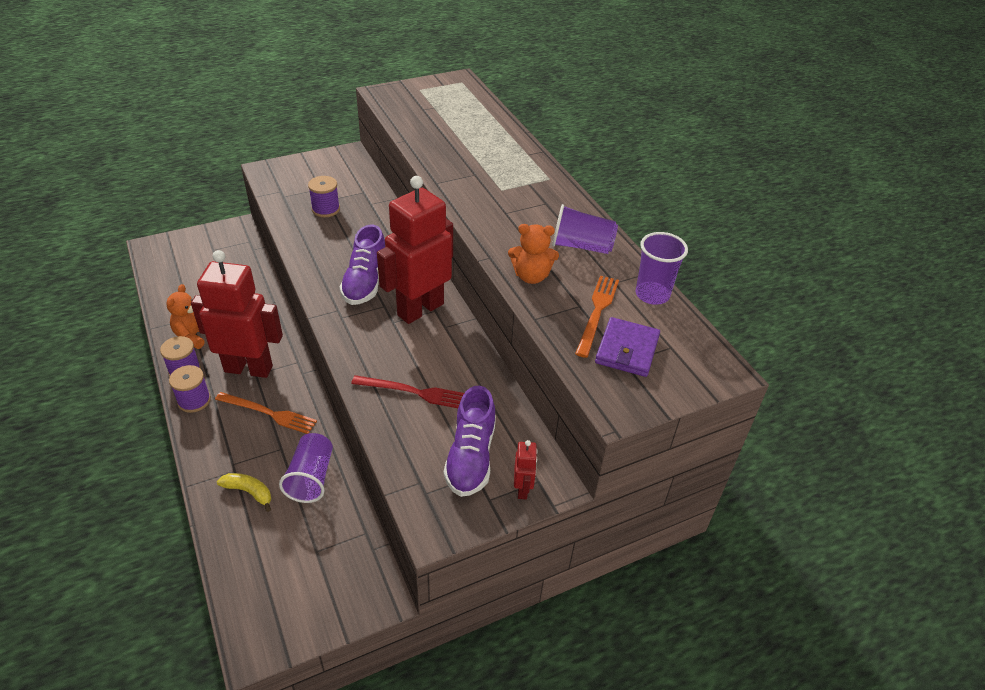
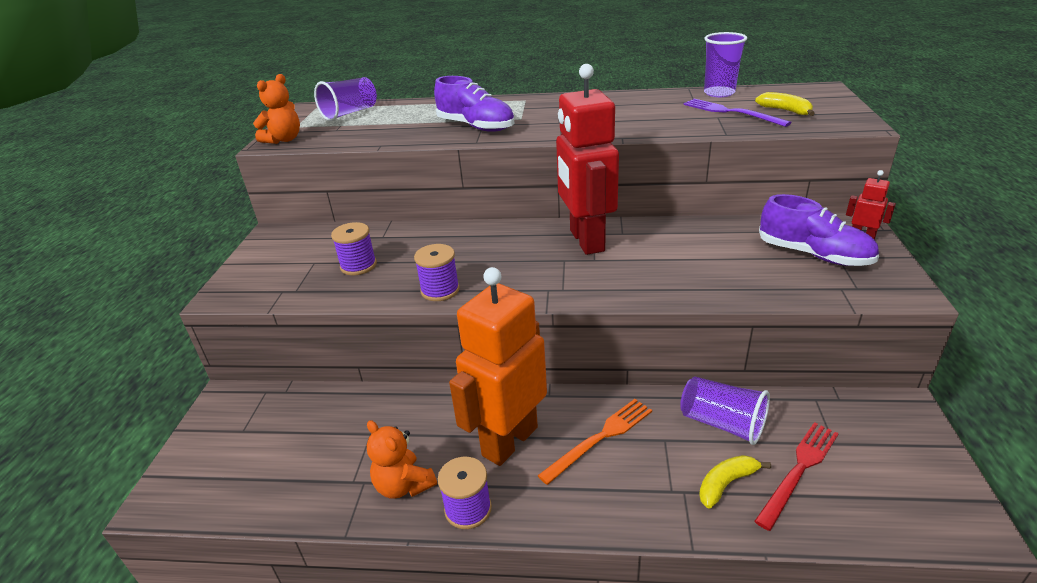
camera: 55 degrees left, 10 degrees down
(194, 400) = (534, 509): purple spool -> purple spool (440, 290)
(248, 368) = (509, 441): red robot -> orange robot
(365, 282) = (515, 263): purple shoe -> purple shoe (476, 127)
(414, 392) = (710, 267): red fork -> red fork (798, 470)
(531, 276) = (664, 126): orange teddy bear -> orange teddy bear (284, 139)
(581, 246) = (636, 104): purple cup -> purple cup (350, 113)
(597, 312) = (731, 112): orange fork -> purple fork
(627, 350) = (785, 110): purple wallet -> yellow banana

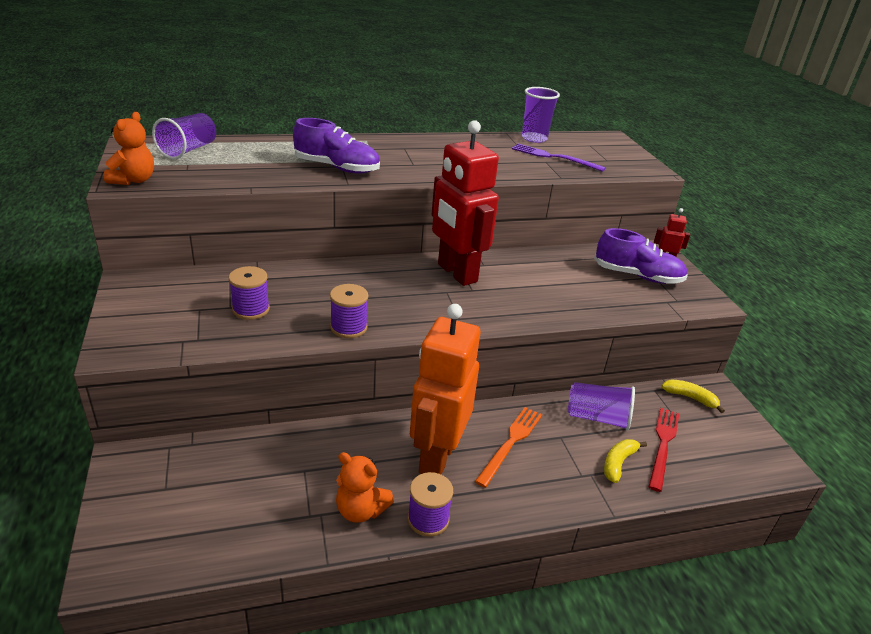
camera: 25 degrees left, 0 degrees up
(785, 110) = (594, 157): yellow banana -> yellow banana (690, 398)

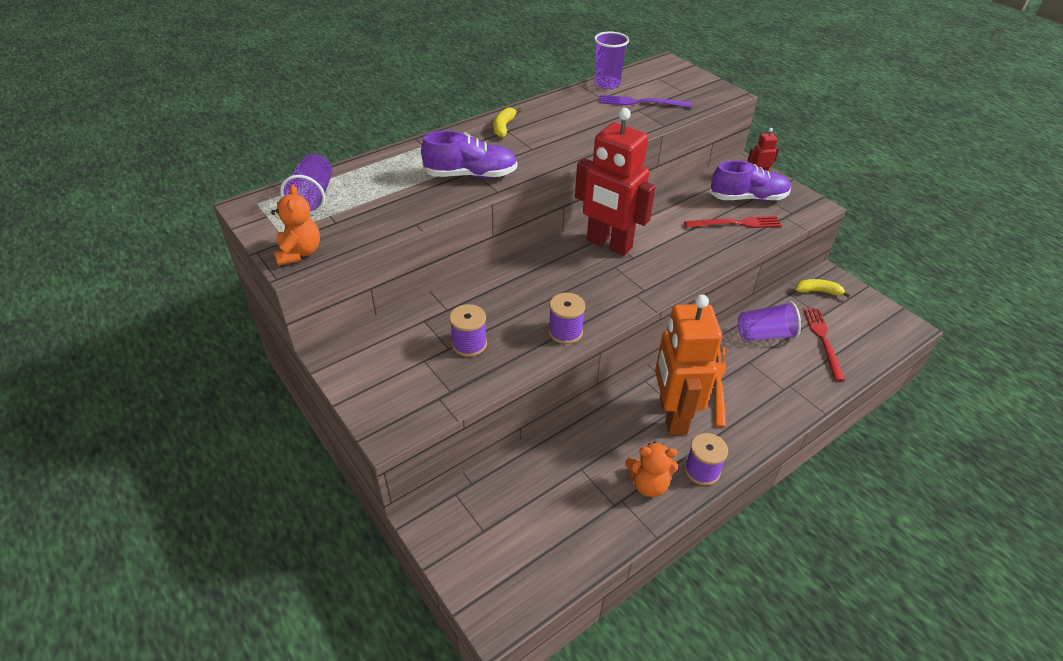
camera: 20 degrees left, 10 degrees up
(606, 292) = (736, 223): none -> red fork
(618, 463) = (802, 368): yellow banana -> yellow banana (503, 127)

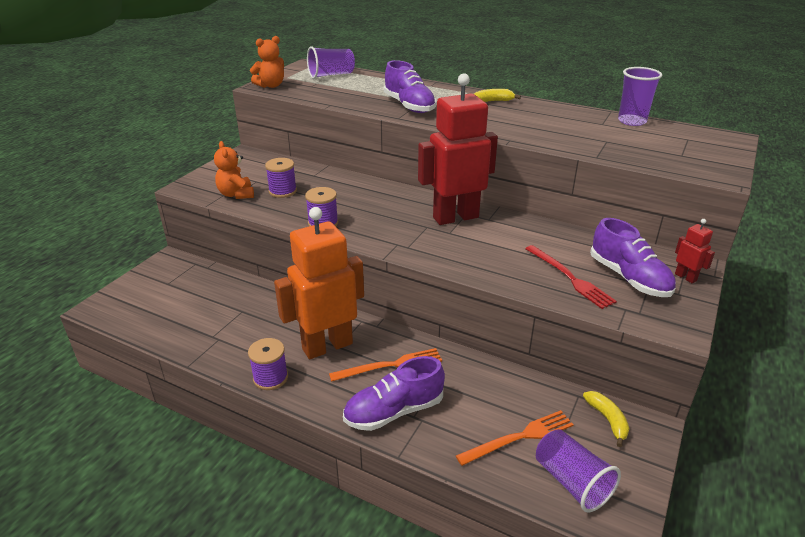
camera: 65 degrees right, 10 degrees down
(608, 244) = (455, 217): red robot -> red robot turned 60 degrees clockwise
(641, 102) = (622, 140): purple fork -> none
(648, 484) = (241, 349): orange teddy bear -> orange teddy bear (236, 194)
(764, 334) = (488, 387): purple cup -> purple cup (571, 482)
(775, 398) = (394, 411): none -> purple shoe
(823, 340) = (519, 437): red fork -> orange fork

